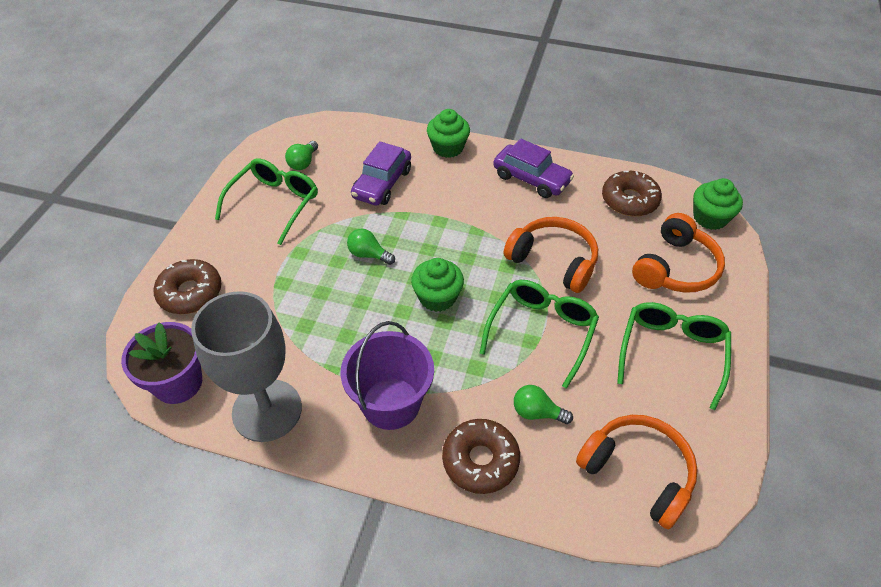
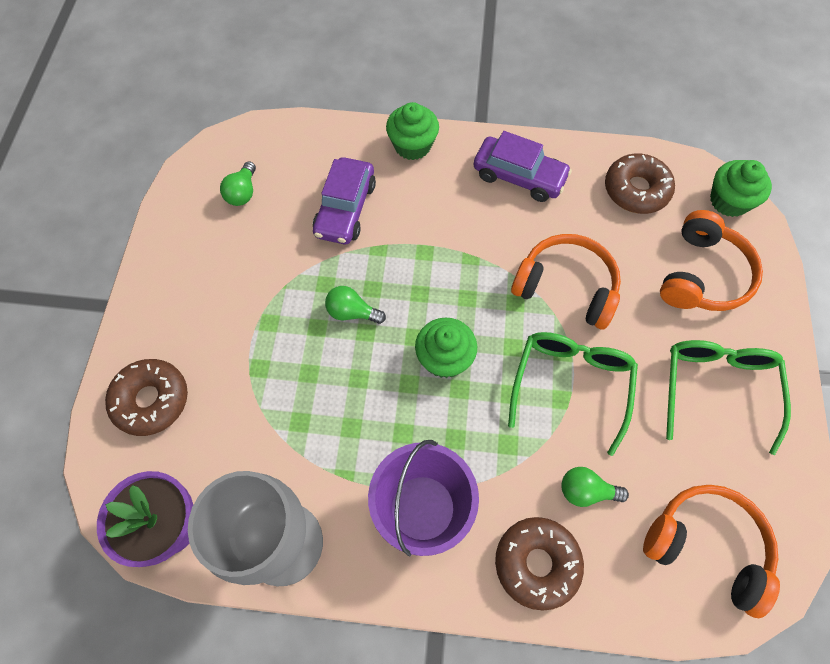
camera: 10 degrees left, 15 degrees up
(274, 203) = (222, 257): green glasses -> none

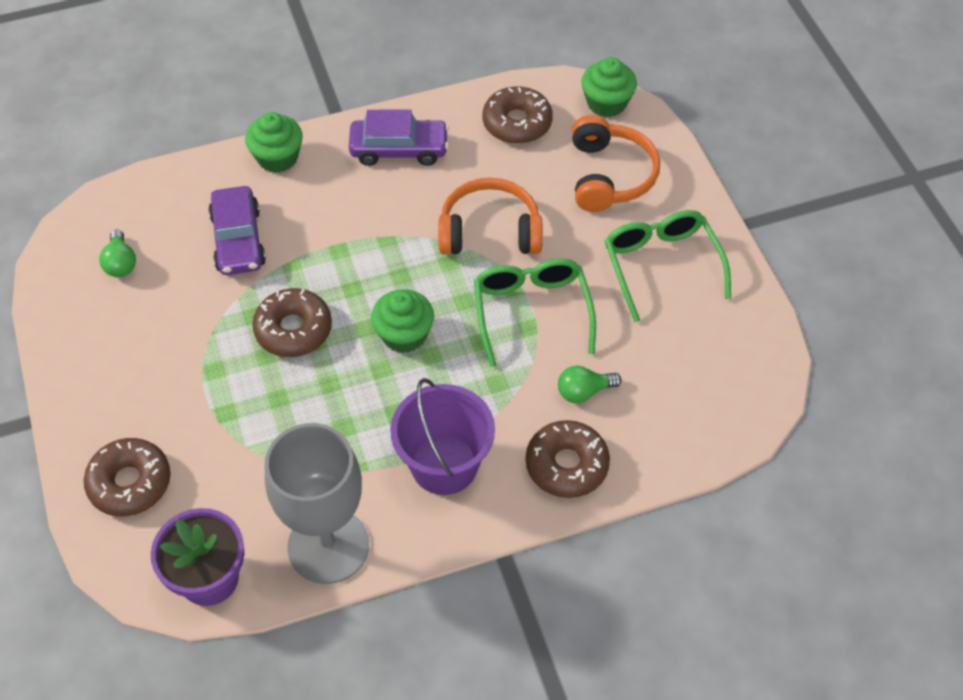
camera: 25 degrees left, 10 degrees down
(352, 312) = (293, 330): green light bulb -> brown donut
(706, 546) = (704, 392): orange headphones -> none

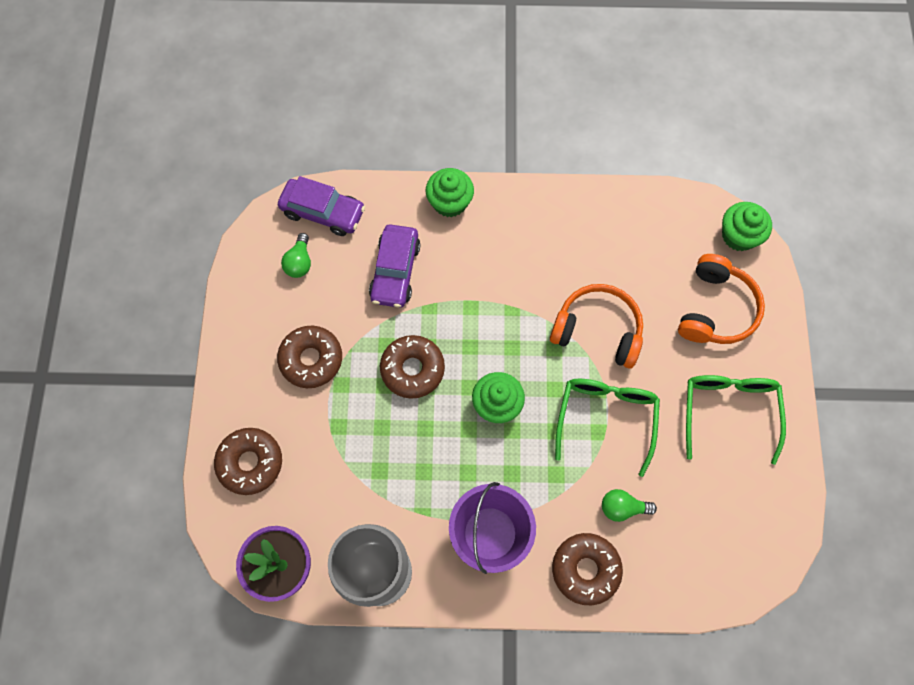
camera: 20 degrees right, 15 degrees up
(399, 149) = (550, 226): purple car -> purple car (323, 212)
(517, 123) = (655, 231): brown donut -> brown donut (311, 359)

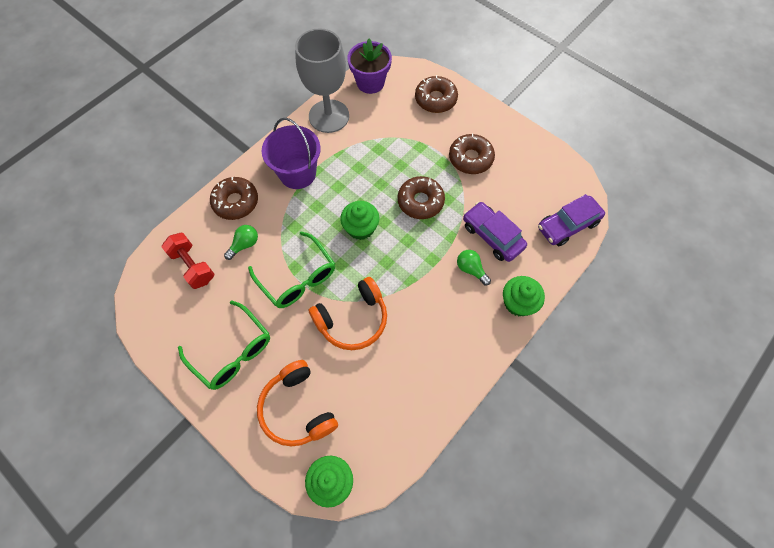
camera: 130 degrees right, 5 degrees down
(299, 262) = (540, 191): green light bulb -> green light bulb (471, 269)
(693, 539) = (193, 266): none -> red dumbbell

